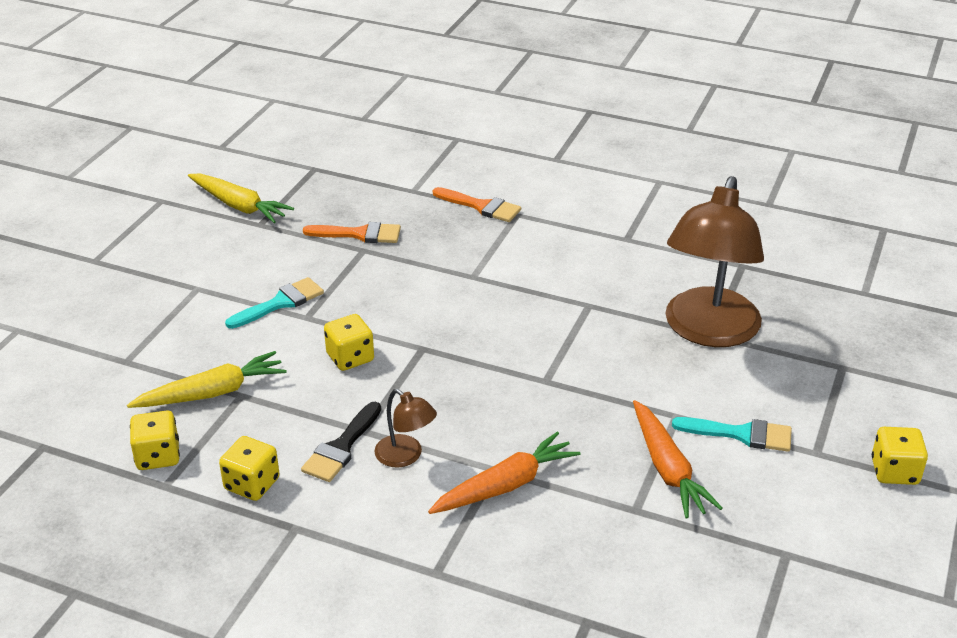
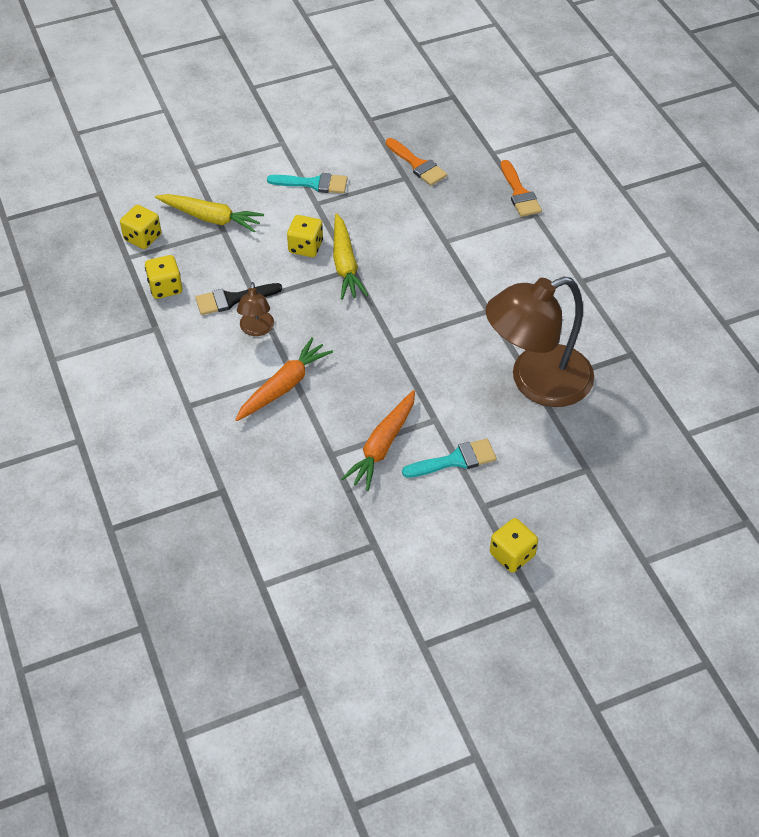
camera: 45 degrees right, 15 degrees up
(239, 206) = (374, 97): yellow carrot -> yellow carrot (345, 264)
(505, 485) = (284, 386): orange carrot -> orange carrot turned 60 degrees counterclockwise
(741, 434) = (455, 460): turquoise brush -> turquoise brush turned 75 degrees counterclockwise

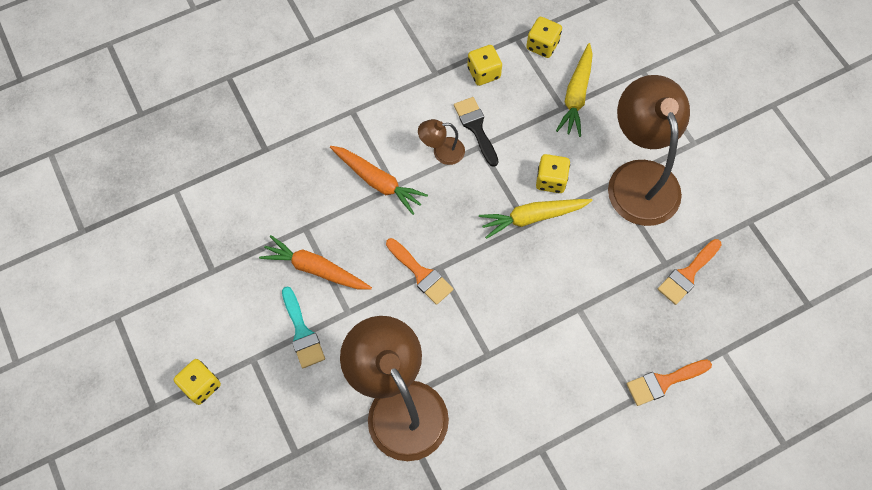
camera: 85 degrees right, 15 degrees up
(313, 183) = (639, 178): turquoise brush -> brown lamp
(397, 355) = (421, 274): none -> orange brush

